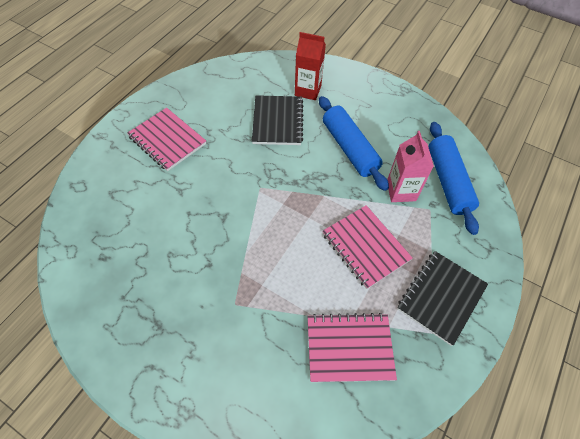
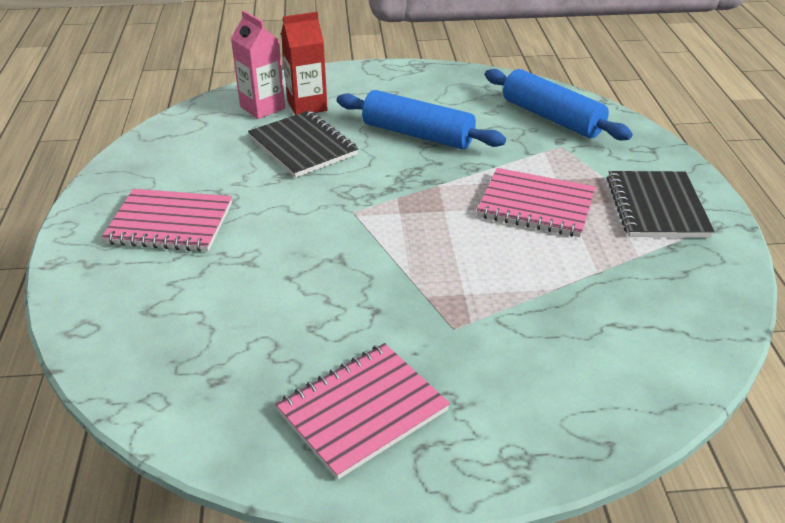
camera: 35 degrees left, 20 degrees down
(349, 348) = (623, 294): pink notebook -> pink notebook (362, 411)
(401, 191) = (515, 145): pink carton -> pink carton (262, 108)

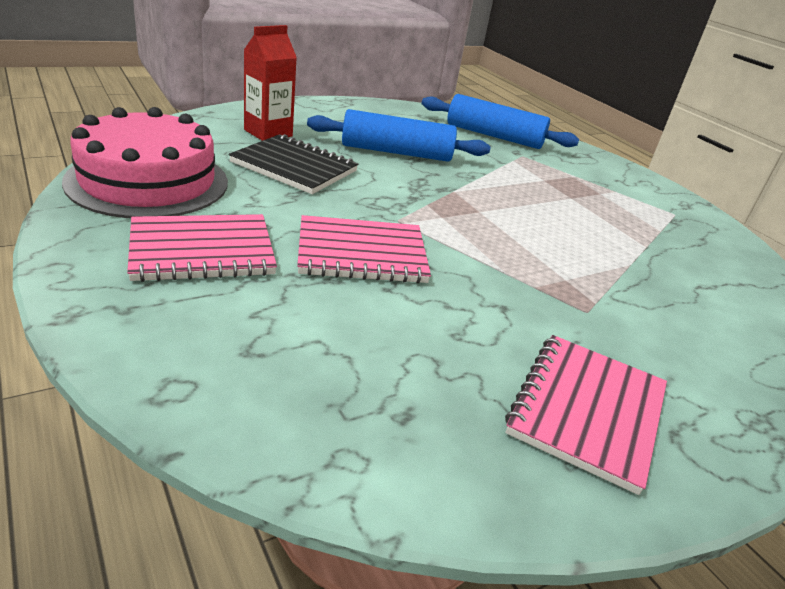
camera: 30 degrees left, 5 degrees down
(172, 154) = (148, 181): none -> pink cake
(262, 108) = (221, 136): pink carton -> none
(536, 205) = (548, 201): pink notebook -> pink notebook (361, 253)
(656, 207) = (634, 194): black notebook -> none

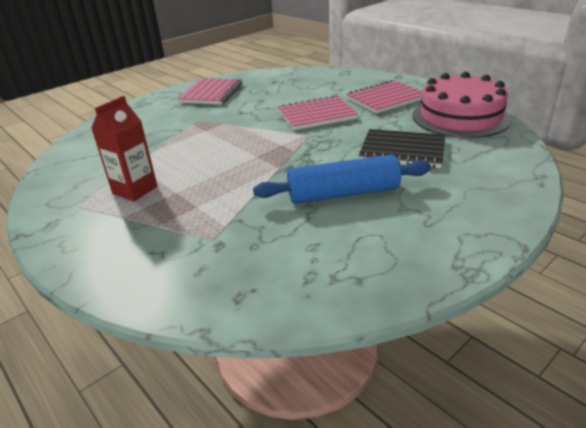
camera: 175 degrees right, 0 degrees up
(268, 133) = (461, 176): red carton -> red carton (135, 190)
(494, 136) = (247, 268): blue rolling pin -> none

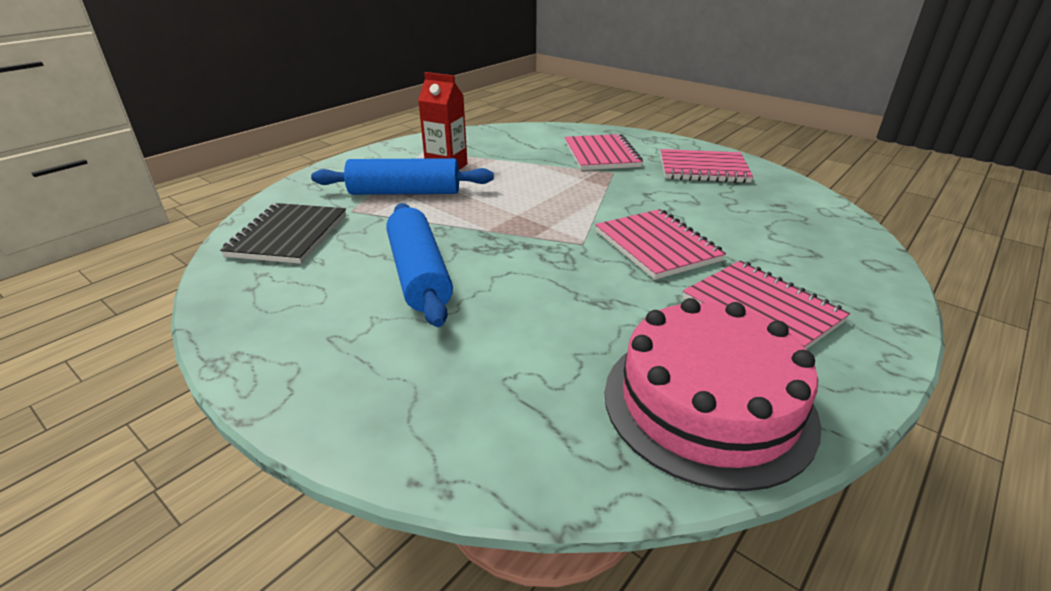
camera: 80 degrees right, 0 degrees up
(161, 122) = (601, 155): none -> pink notebook
(185, 210) = (405, 192): none -> blue rolling pin
(402, 151) = (540, 323): black notebook -> black notebook (288, 236)

